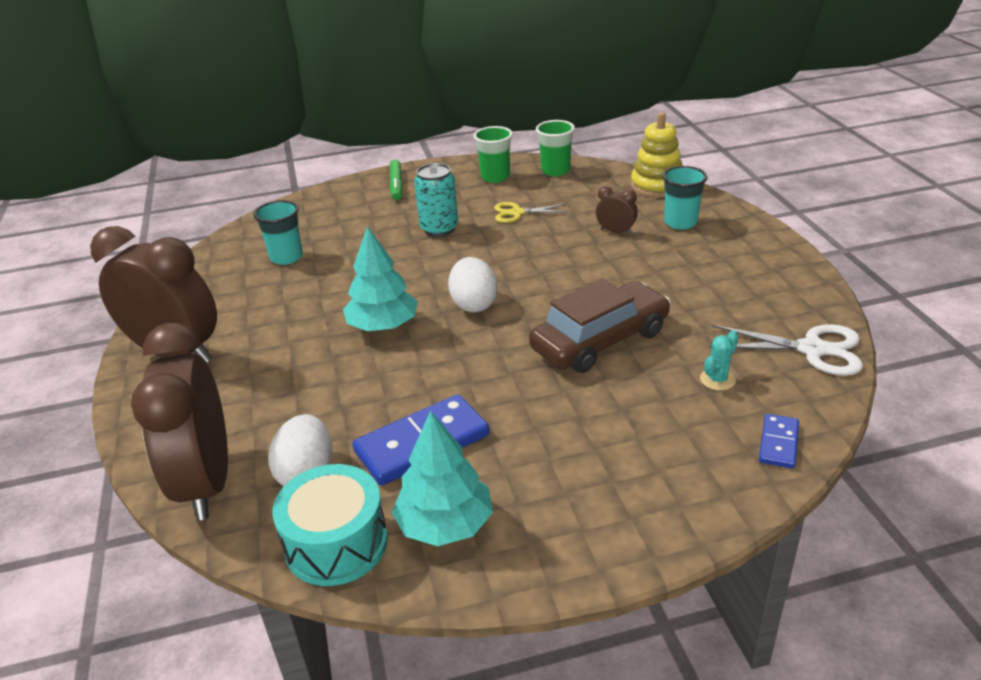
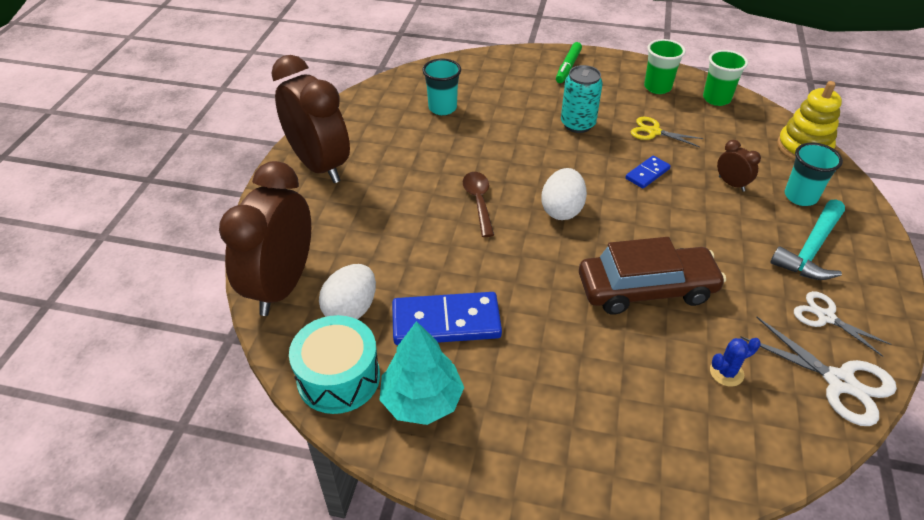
camera: 25 degrees right, 10 degrees up
(383, 326) = (479, 202): turquoise tree -> brown spoon
(717, 379) = (726, 373): turquoise cactus -> blue cactus
(718, 259) = (811, 249): none -> turquoise hammer
(766, 305) = (825, 317): none -> white scissors
(778, 443) = (740, 460): blue domino -> blue domino (647, 174)

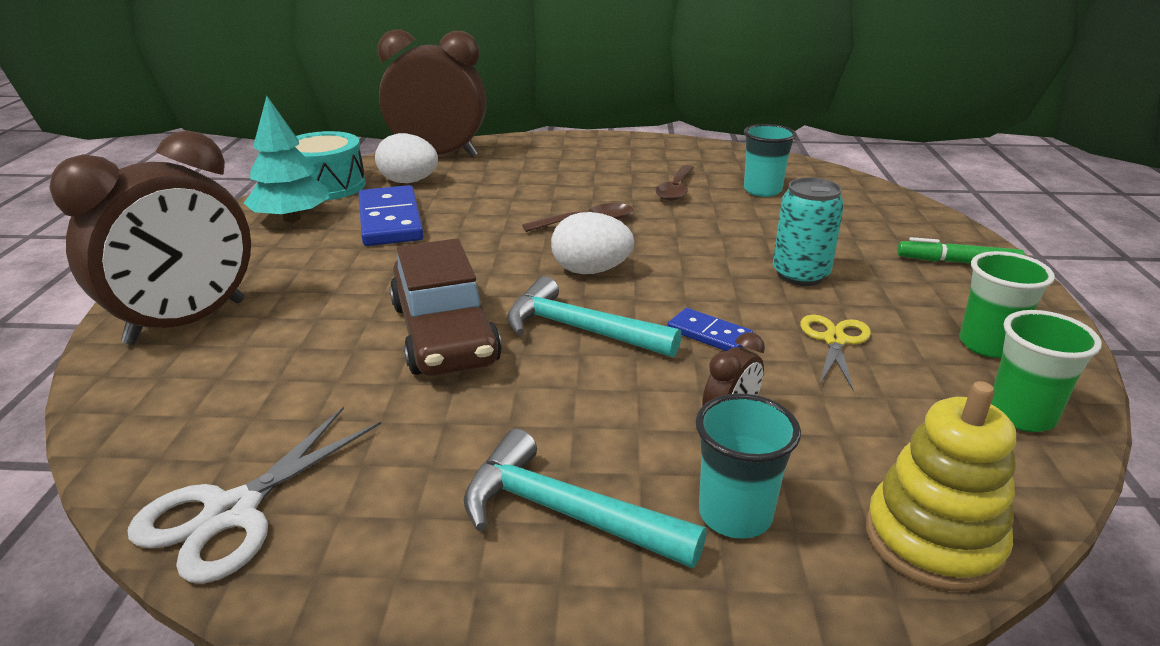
camera: 80 degrees right, 15 degrees down
(319, 166) = (613, 149): brown clock -> brown clock (187, 322)
(427, 147) = (676, 189): none -> brown spoon
(642, 224) = (580, 330): none -> turquoise hammer
(726, 373) = (281, 395): blue cactus -> none
(825, 317) = (382, 513): white scissors -> none

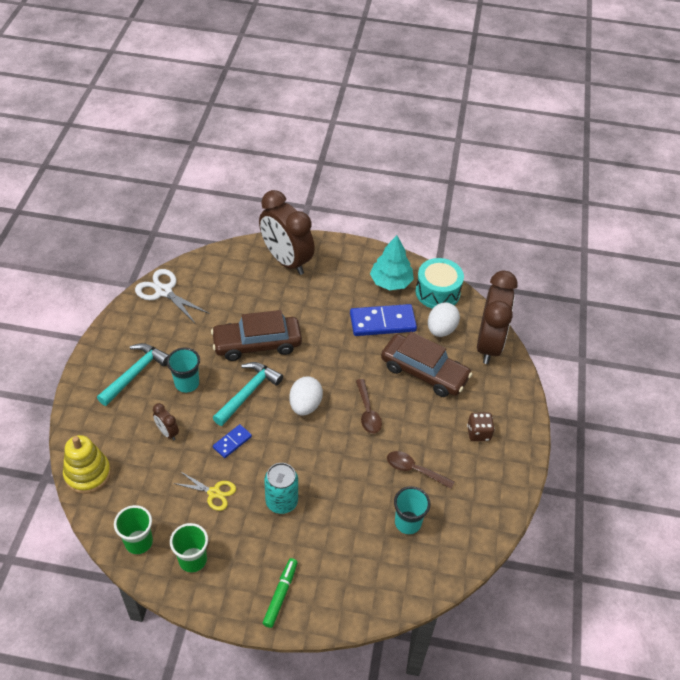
camera: 95 degrees right, 20 degrees up
(496, 189) = (424, 372): none -> brown car
(595, 158) = (478, 433): none -> brown dice
(735, 515) = (118, 420): turquoise cup -> turquoise cup (187, 383)

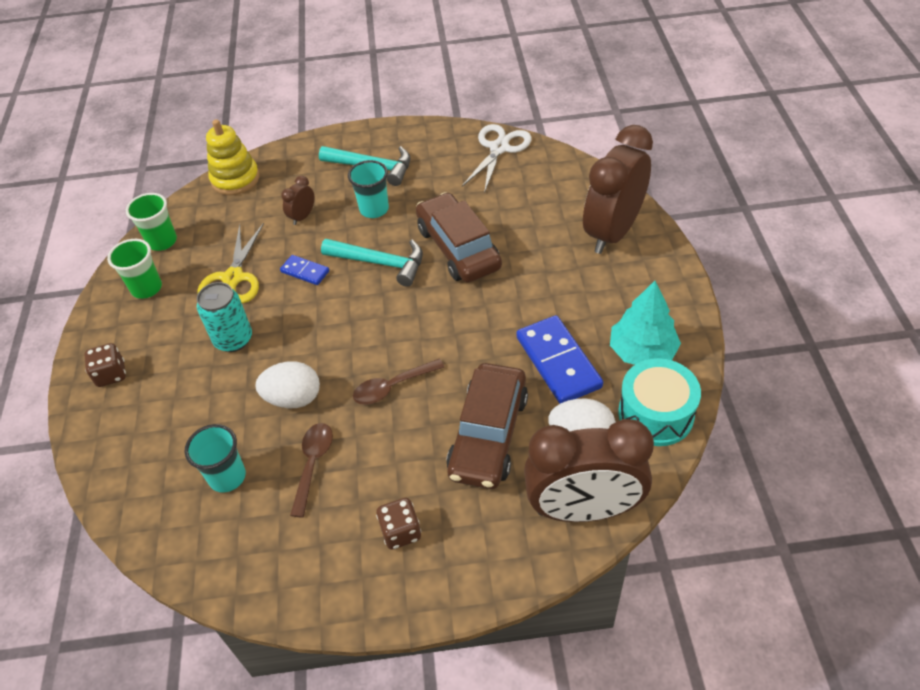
camera: 80 degrees right, 0 degrees up
(214, 493) = (233, 278): yellow scissors -> yellow scissors, size x1.52
(280, 595) = (111, 374): green marker -> brown dice
(305, 405) = (381, 320): white egg -> white egg (293, 398)

